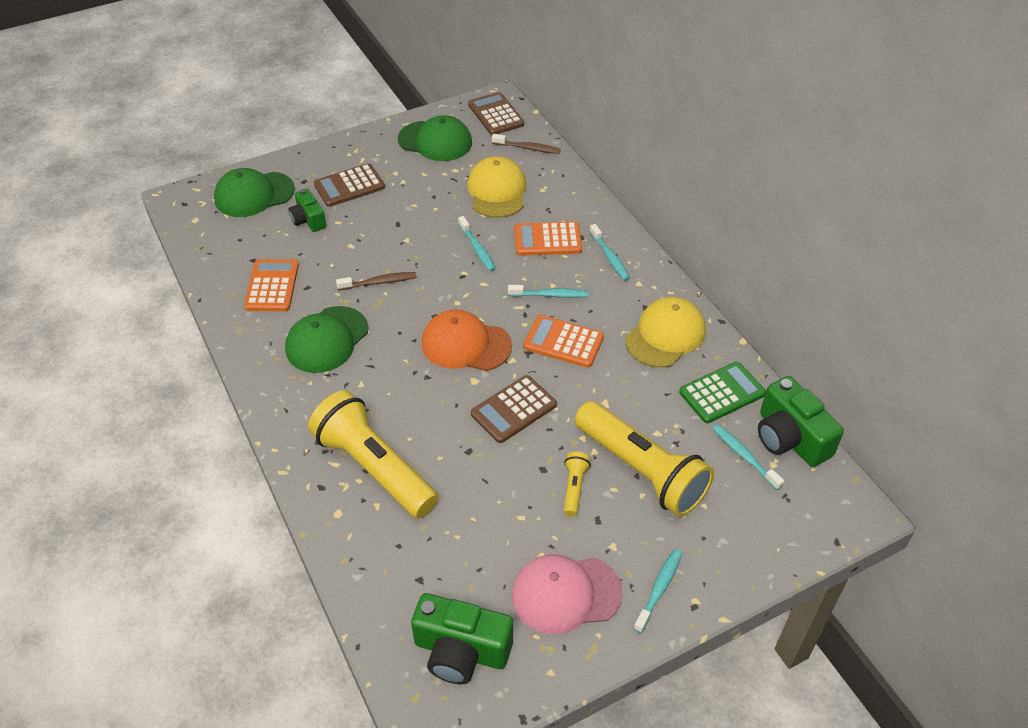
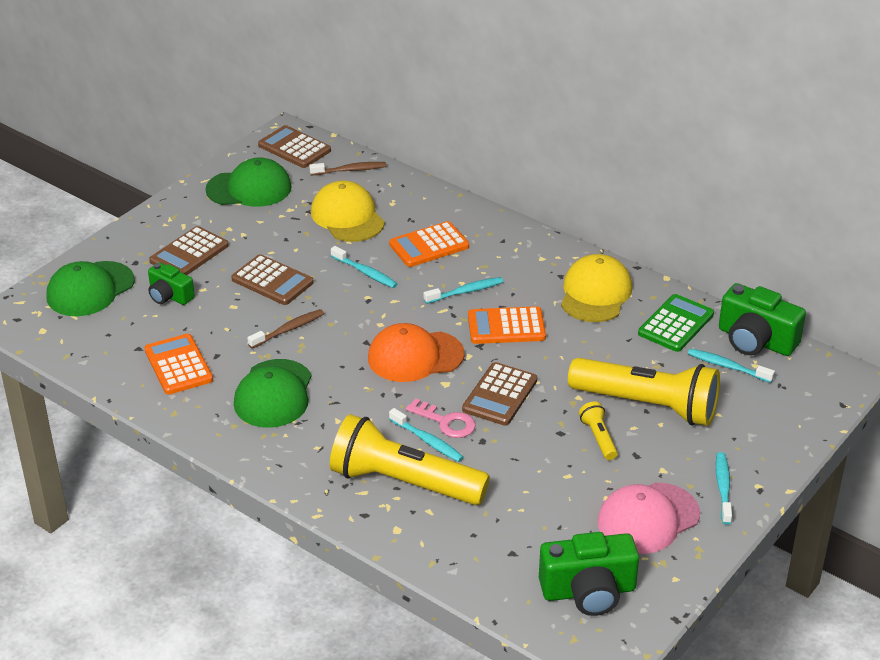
camera: 25 degrees left, 10 degrees down
(396, 232) = (272, 281): none -> brown calculator
(450, 420) = (446, 422): none -> pink key
(610, 257) = (499, 244): turquoise toothbrush -> turquoise toothbrush (427, 441)

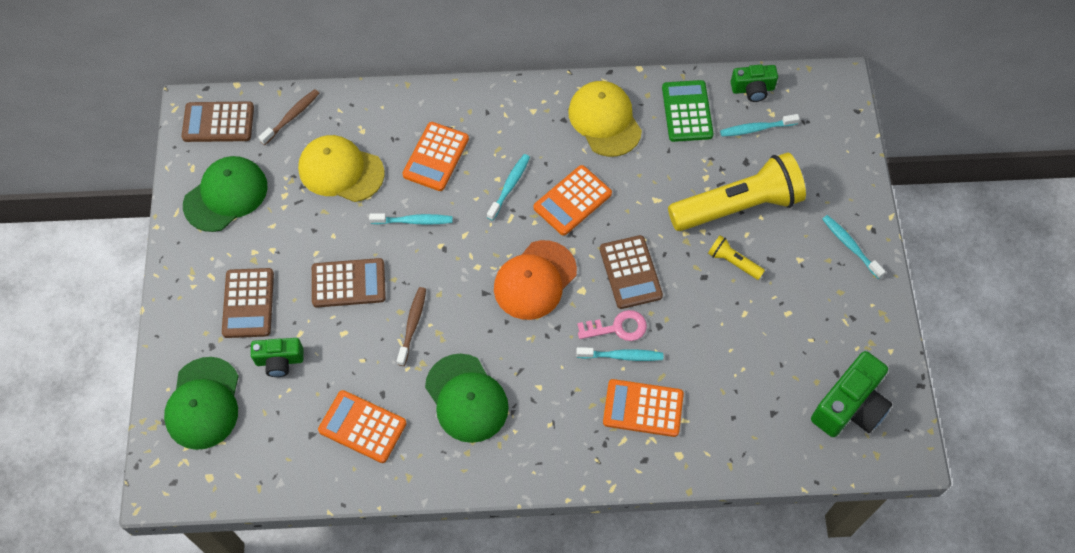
camera: 40 degrees left, 25 degrees up
(404, 482) = (643, 408): yellow flashlight -> orange calculator
(648, 518) = (829, 311): pink cap -> none
(755, 340) = (752, 89): green camera -> green camera, size x0.61

